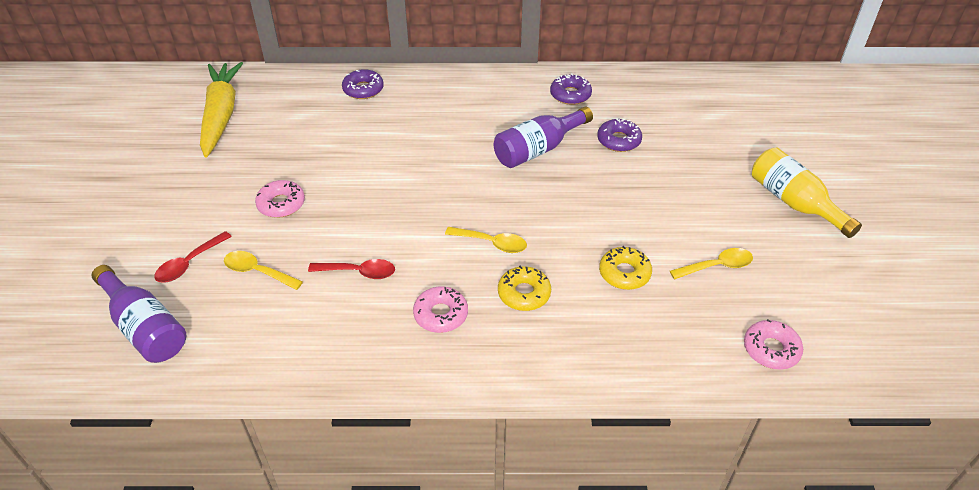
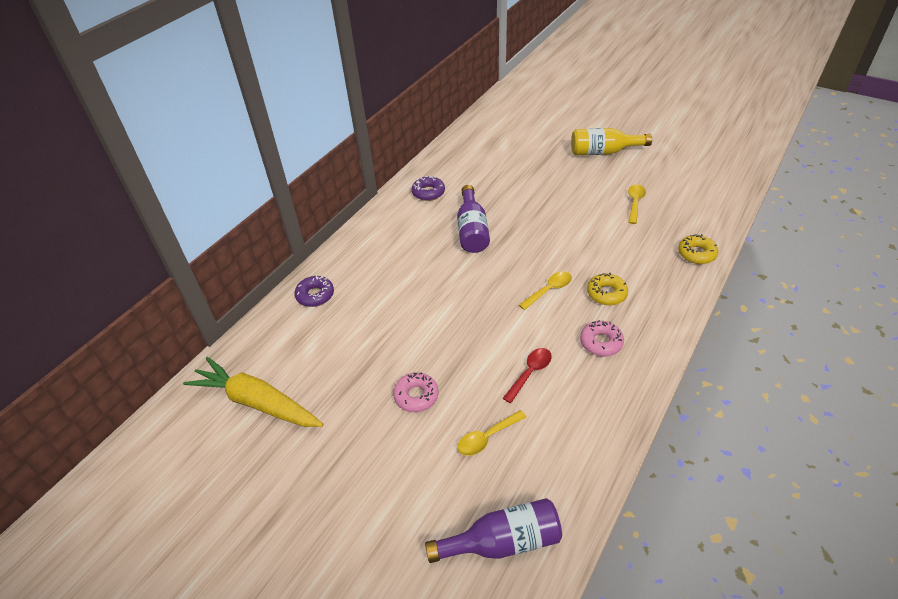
camera: 55 degrees left, 0 degrees up
(189, 263) = (444, 485): red spoon -> none
(618, 140) = (494, 192): purple donut -> none
(624, 273) = (617, 242): yellow donut -> yellow donut (696, 253)
(771, 349) = (709, 213): pink donut -> none

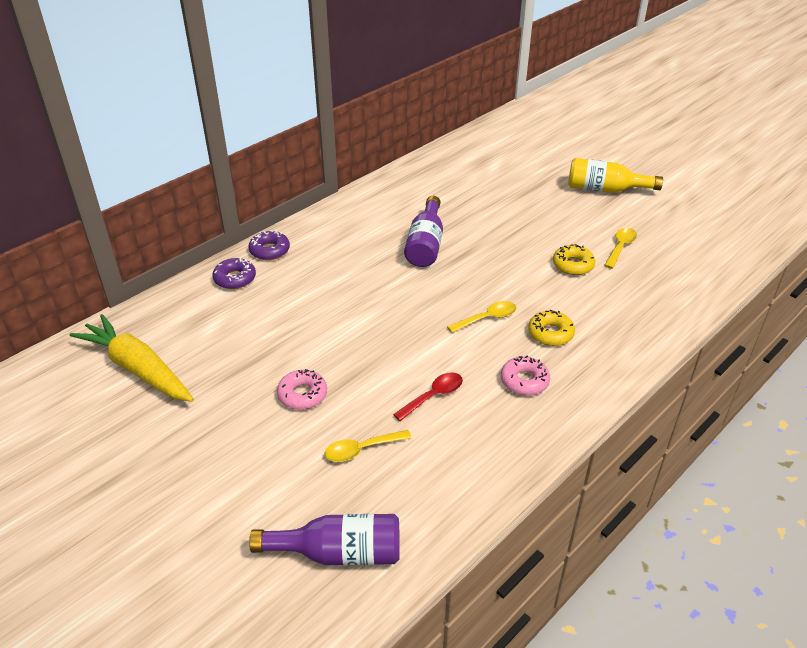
camera: 10 degrees right, 5 degrees down
(428, 192) = (392, 199): purple donut -> purple donut (269, 250)
(696, 253) = (671, 311): yellow donut -> yellow donut (573, 265)

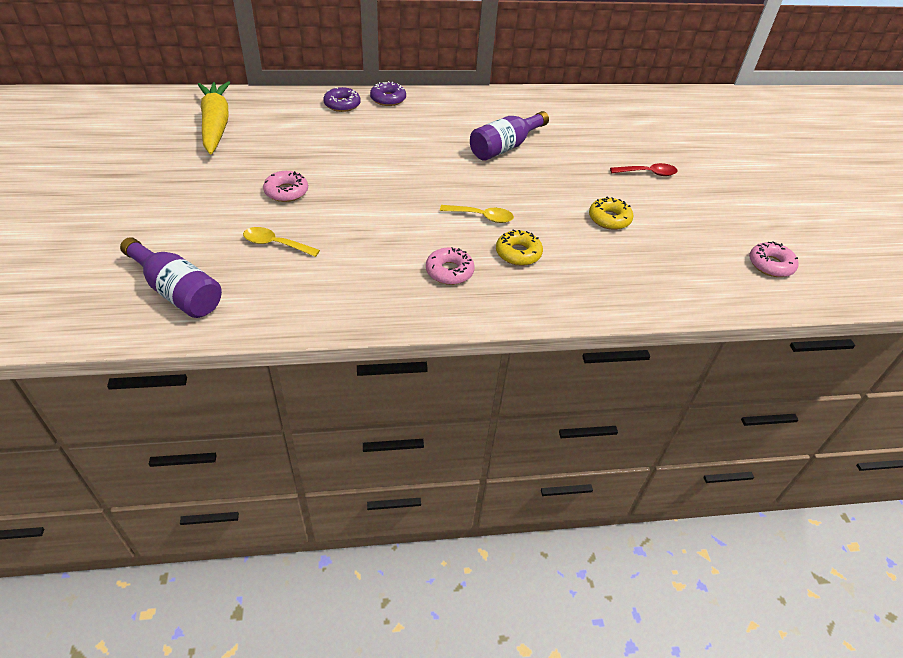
camera: 35 degrees right, 5 degrees up
(433, 396) = (369, 242): red spoon -> red spoon (648, 173)
(605, 189) = (723, 182): yellow bottle -> none
(620, 247) = (674, 228): yellow spoon -> none
(705, 241) = (770, 265): none -> pink donut

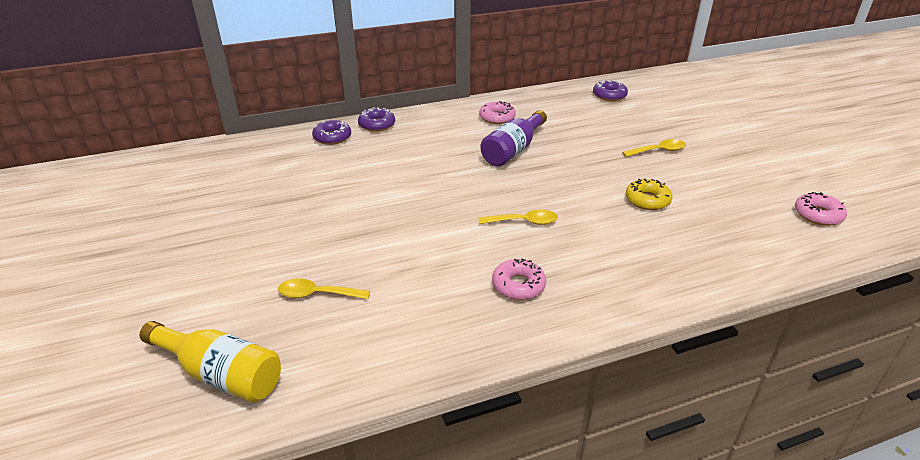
camera: 10 degrees left, 10 degrees down
(177, 291) = (221, 374): purple bottle -> yellow bottle
(216, 125) = (204, 179): yellow carrot -> none
(286, 192) = (308, 235): pink donut -> pink donut (497, 118)
(518, 253) = (578, 252): yellow donut -> none
(630, 108) = (609, 95): none -> purple donut
(648, 173) = (658, 151): red spoon -> yellow spoon

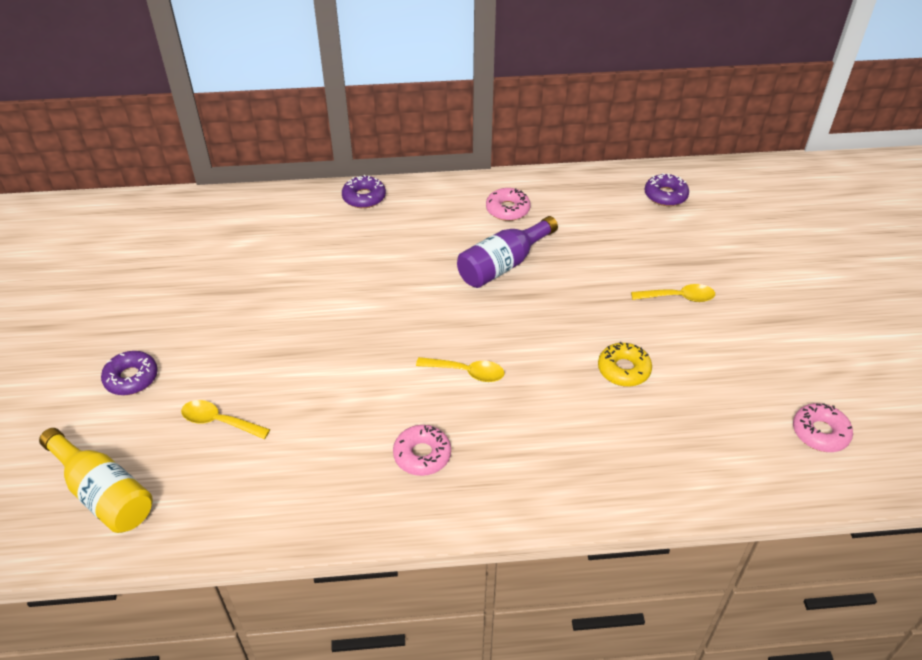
camera: 15 degrees right, 10 degrees up
(332, 137) = (308, 209): purple donut -> purple donut (131, 378)

